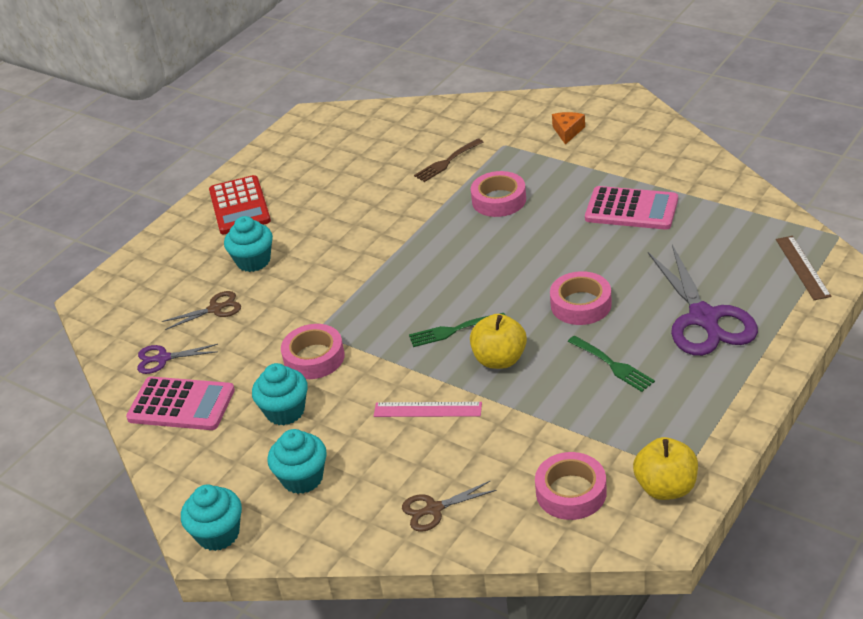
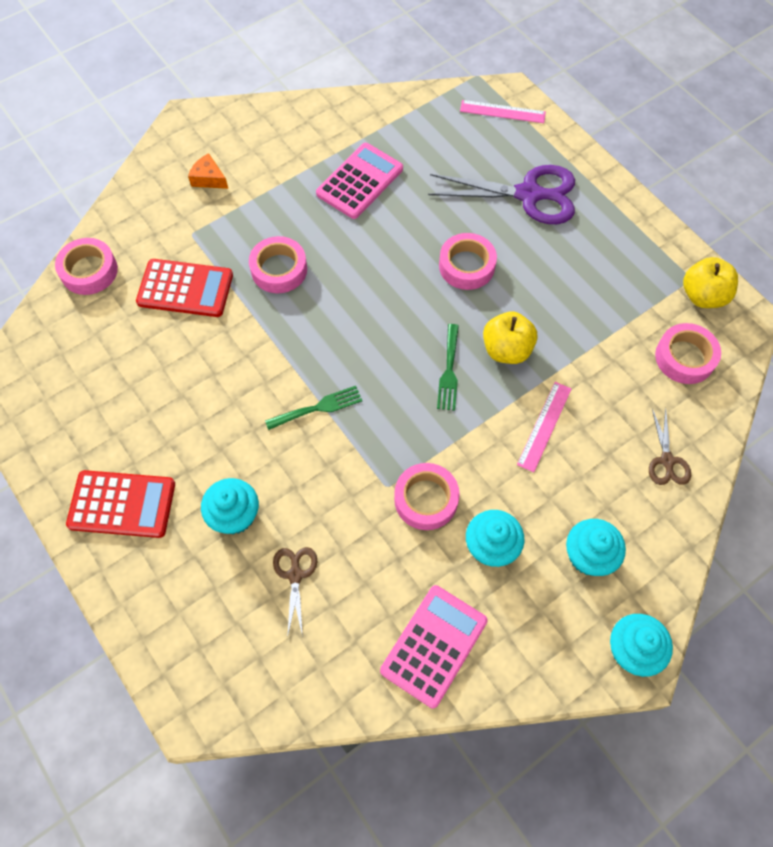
camera: 75 degrees left, 25 degrees up
(162, 358) = (349, 650): purple scissors -> none
(433, 113) = (89, 271): none -> pink tape
(446, 162) = (185, 289): brown fork -> red calculator
(613, 365) = (554, 274): green fork -> green fork (318, 408)
(802, 267) = (502, 112): brown ruler -> pink ruler

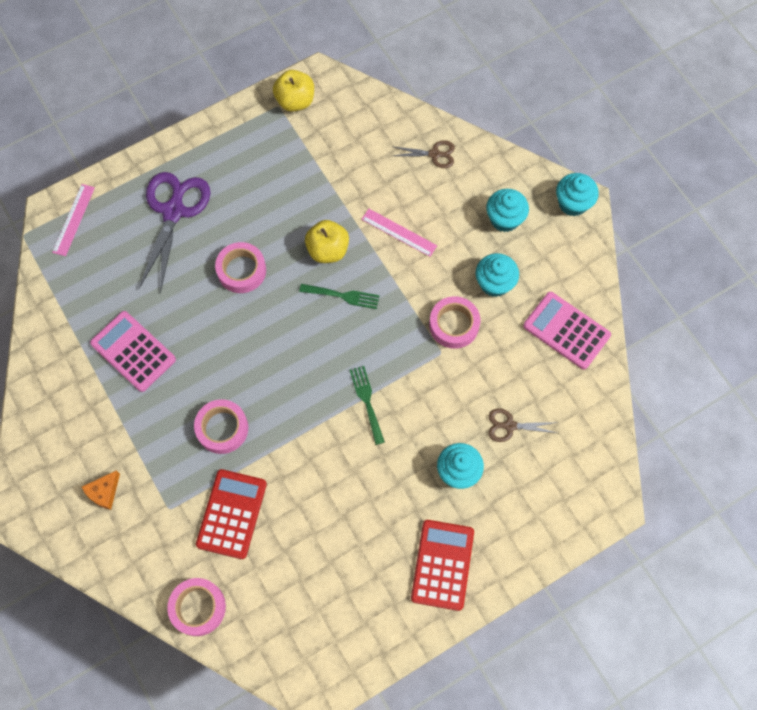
camera: 85 degrees left, 5 degrees up
(684, 357) = (349, 125): pink tape -> none

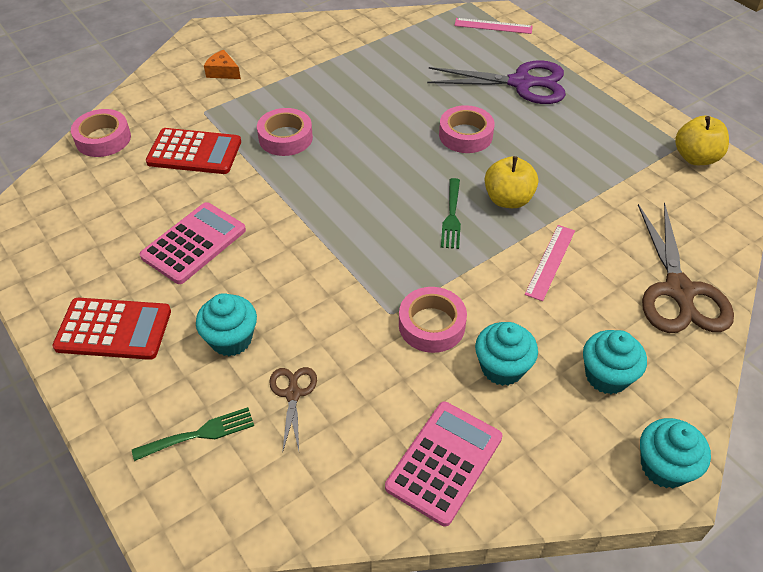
camera: 85 degrees right, 20 degrees down
(133, 351) = (363, 74): pink calculator -> pink calculator (194, 243)
(367, 401) = (321, 246): green fork -> green fork (200, 434)
(435, 154) = (679, 291): brown scissors -> brown scissors, size x2.01

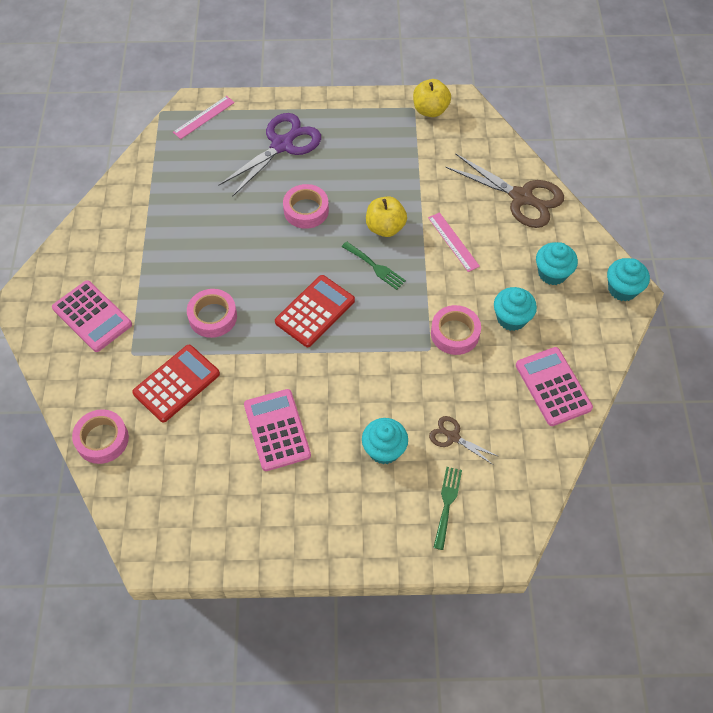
camera: 55 degrees left, 10 degrees up
(113, 329) = (321, 517): red calculator -> red calculator (315, 311)
(223, 72) = (92, 316): orange cheese -> pink calculator

